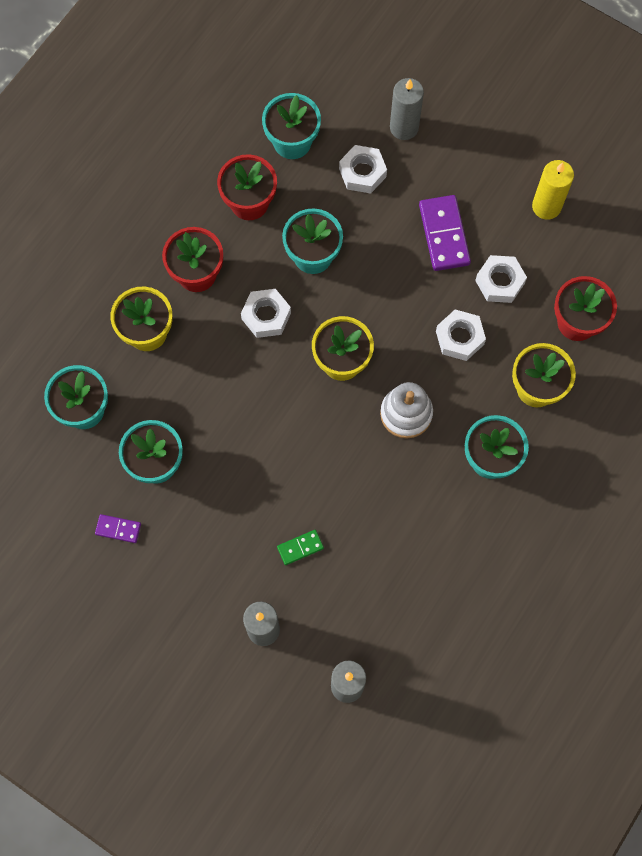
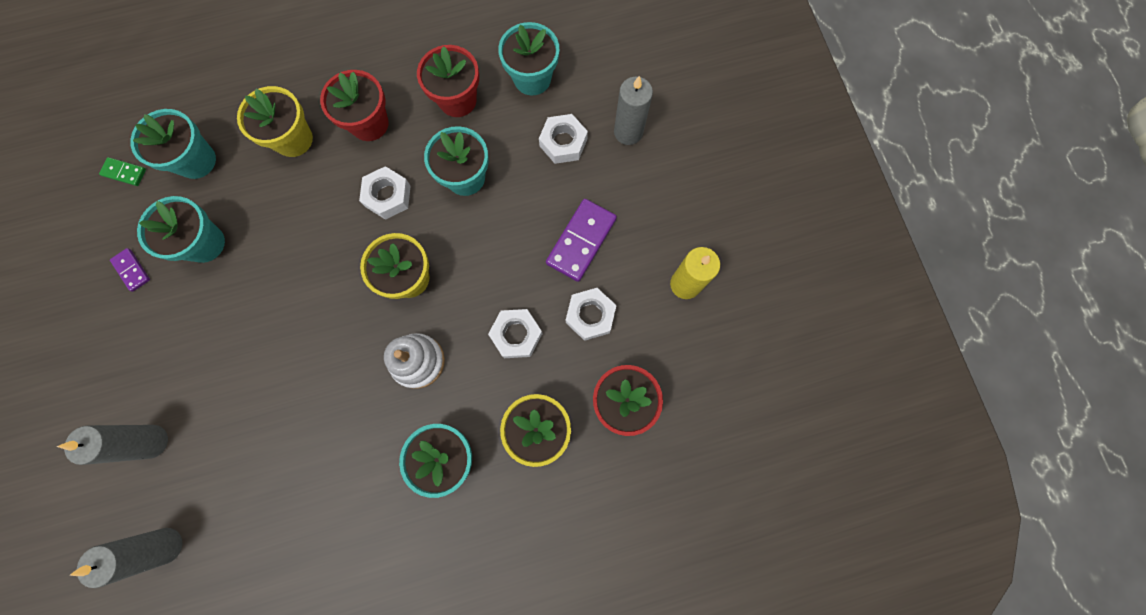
camera: 40 degrees right, 5 degrees up
(300, 548) = (239, 400): green domino -> green domino (124, 172)

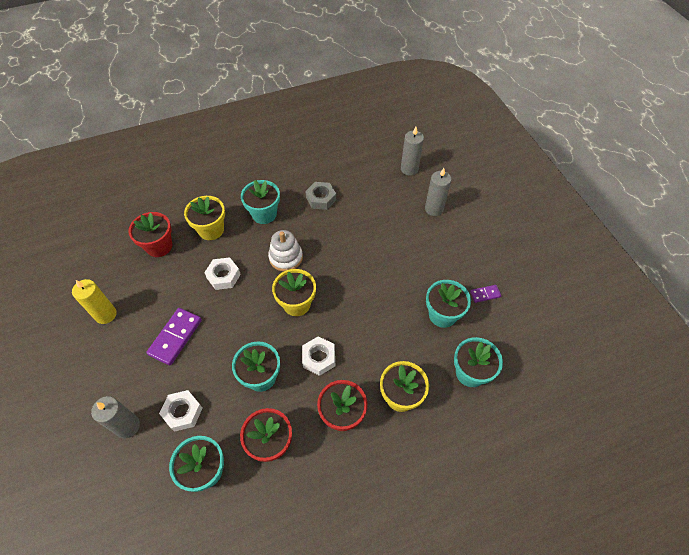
camera: 175 degrees right, 20 degrees down
(124, 172) = (520, 359): green domino -> none
(132, 270) = (485, 294): purple domino -> purple domino turned 60 degrees counterclockwise
(344, 484) = (321, 198): none -> grey nut
(590, 315) = (174, 290): white nut -> none

